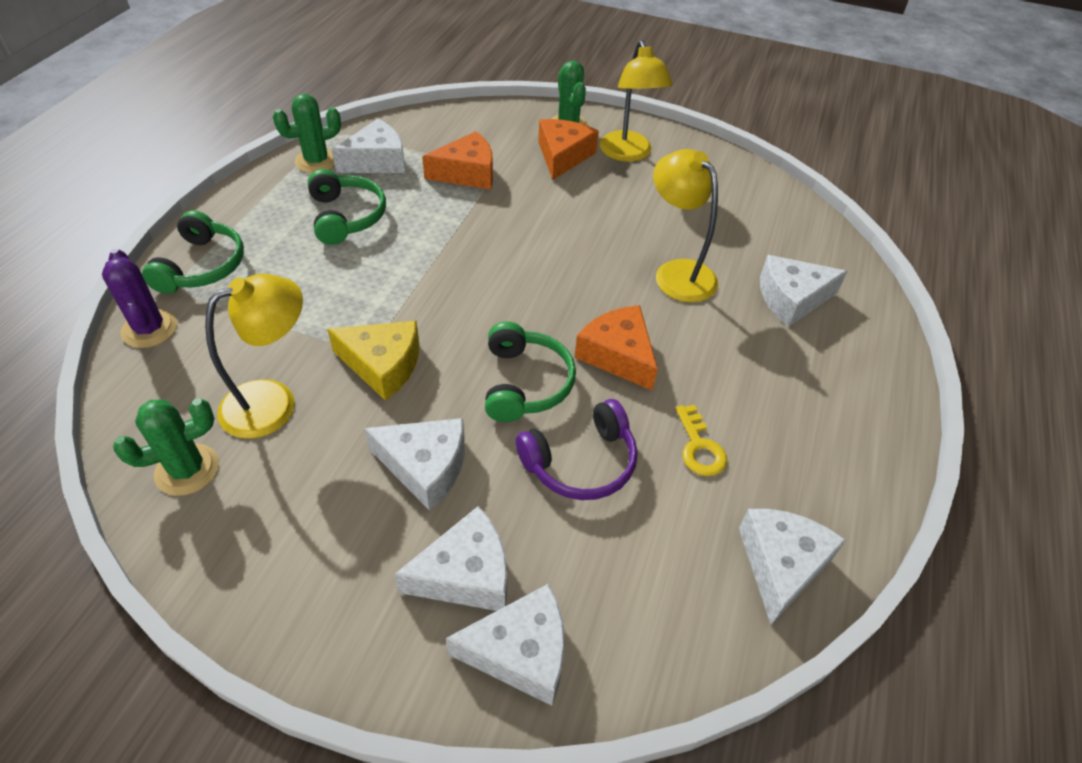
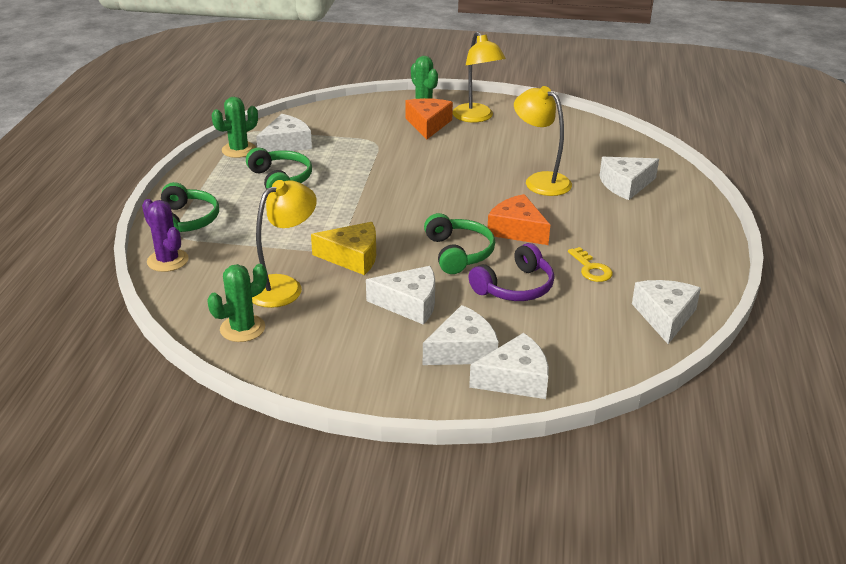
camera: 10 degrees left, 15 degrees down
(467, 173) = (360, 143): orange cheese -> none

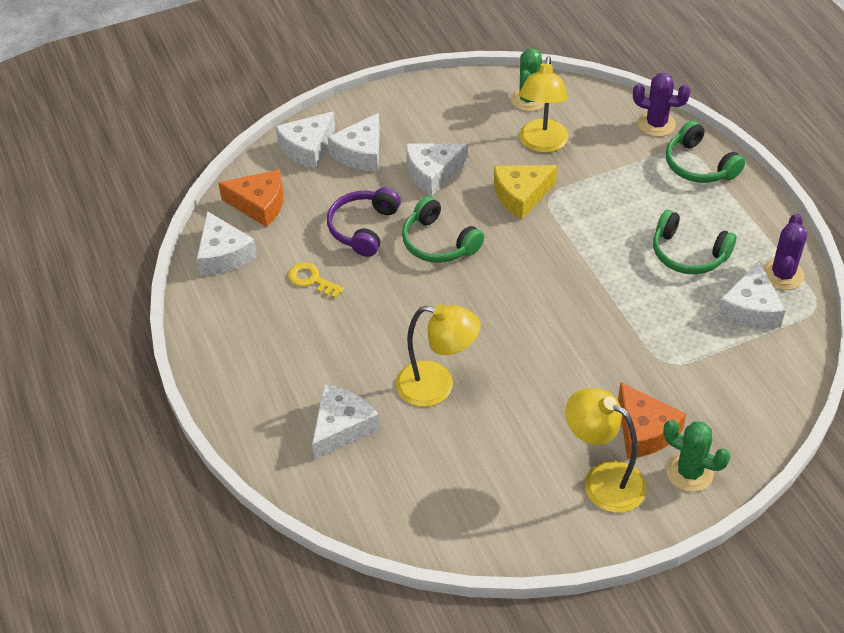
camera: 150 degrees right, 15 degrees up
(239, 150) = (782, 274): green cactus -> purple cactus
(517, 230) = (409, 297): orange cheese -> orange cheese (259, 204)

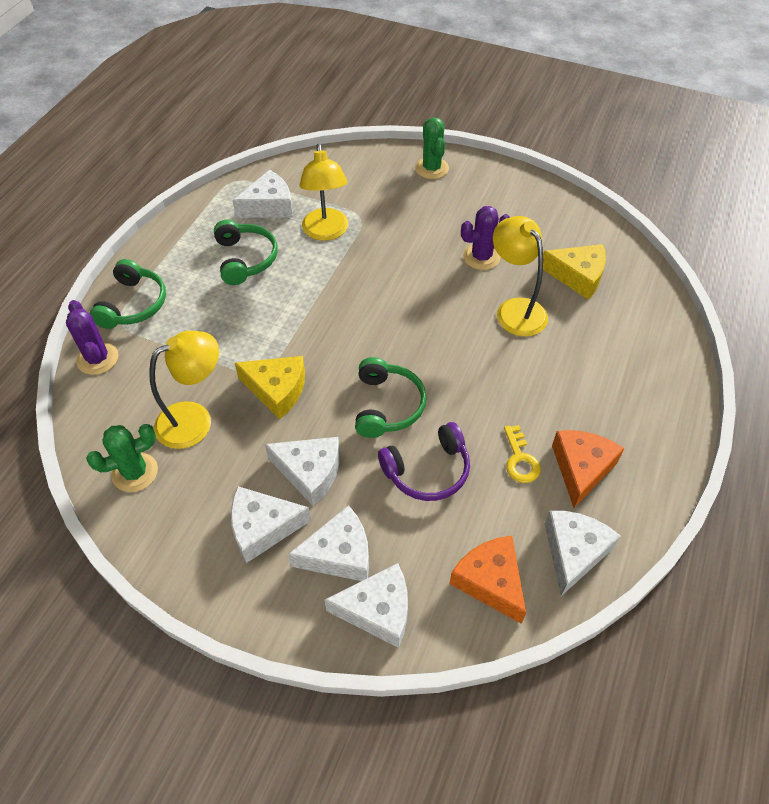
camera: 135 degrees left, 5 degrees up
(342, 427) = (608, 333): white cheese -> white cheese (262, 527)
(421, 464) = (578, 276): none -> yellow cheese
(603, 480) = (482, 196): yellow lamp -> yellow lamp (326, 232)
(644, 431) = (426, 199): orange cheese -> orange cheese (581, 468)
(782, 274) = (219, 207): purple cactus -> purple cactus (481, 257)

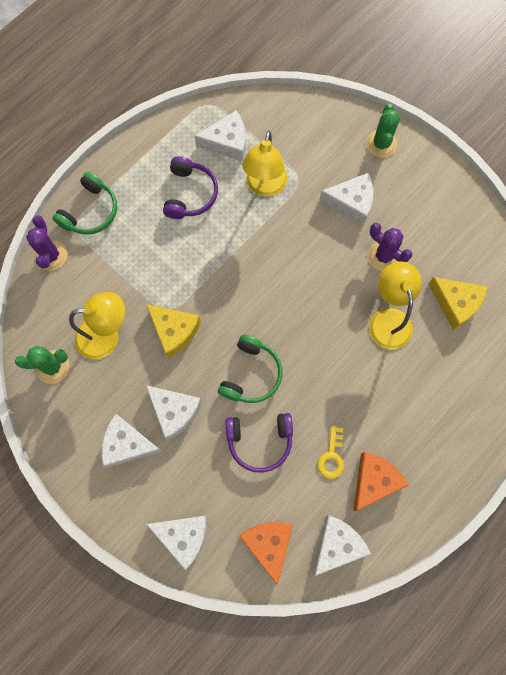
camera: 20 degrees right, 20 degrees up
(245, 259) = (190, 194): green headphones -> purple headphones
(339, 554) = (172, 484): white cheese -> white cheese (351, 202)
(481, 257) = (383, 256): purple cactus -> purple cactus turned 45 degrees clockwise

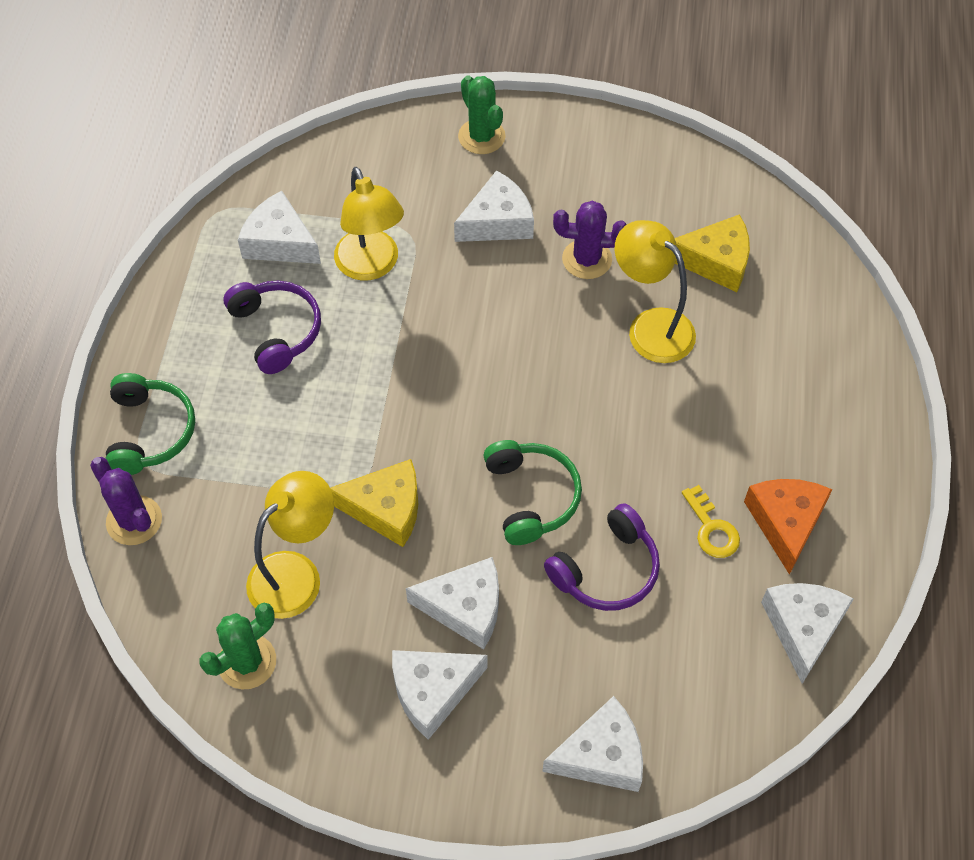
camera: 35 degrees left, 15 degrees down
(227, 142) = (279, 242): white cheese -> white cheese turned 105 degrees counterclockwise
(268, 544) = (718, 687): orange cheese -> none

